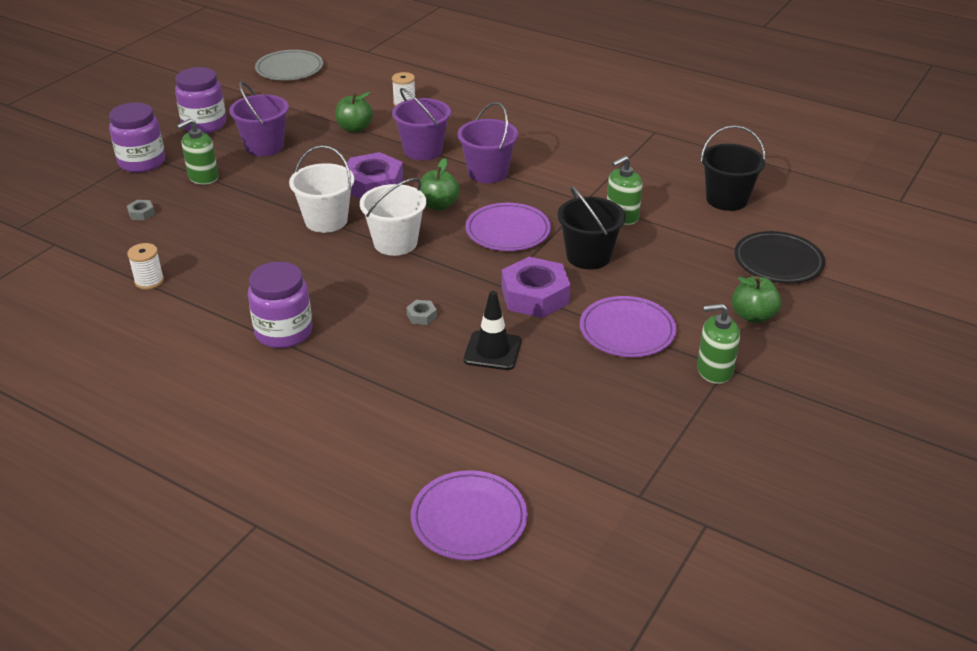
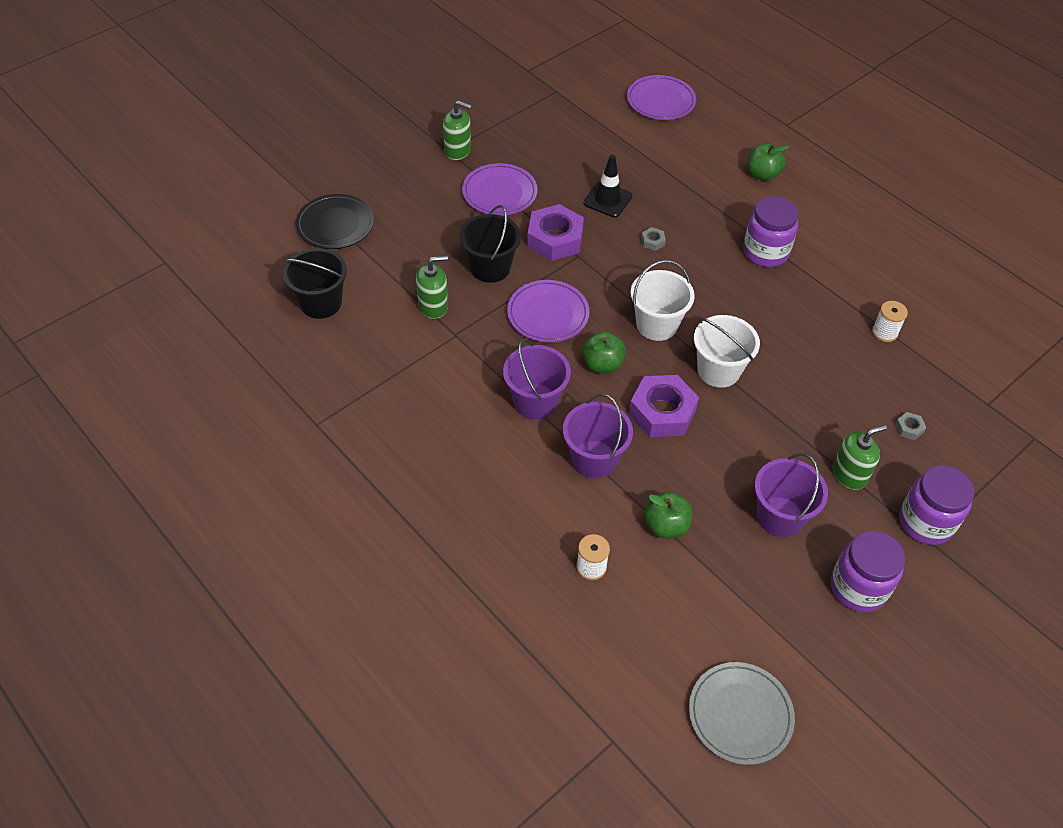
camera: 165 degrees left, 15 degrees up
(753, 316) = (397, 182): green apple -> green apple (762, 174)

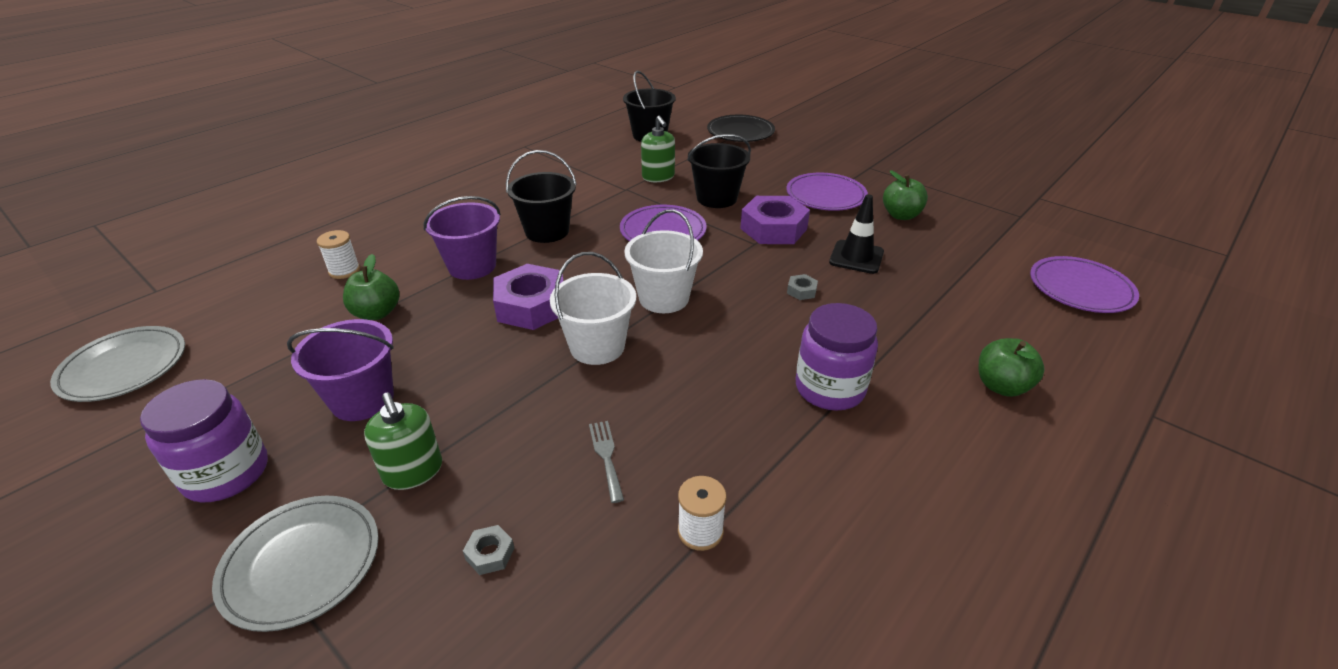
camera: 85 degrees right, 15 degrees down
(457, 150) = (873, 171): green soap dispenser -> none
(535, 401) = (547, 231): purple bucket -> black bucket
(602, 364) = (598, 265): green apple -> green apple (901, 215)
(831, 371) = (606, 456): none -> grey fork
(925, 522) = (301, 564): purple jar -> grey plate

